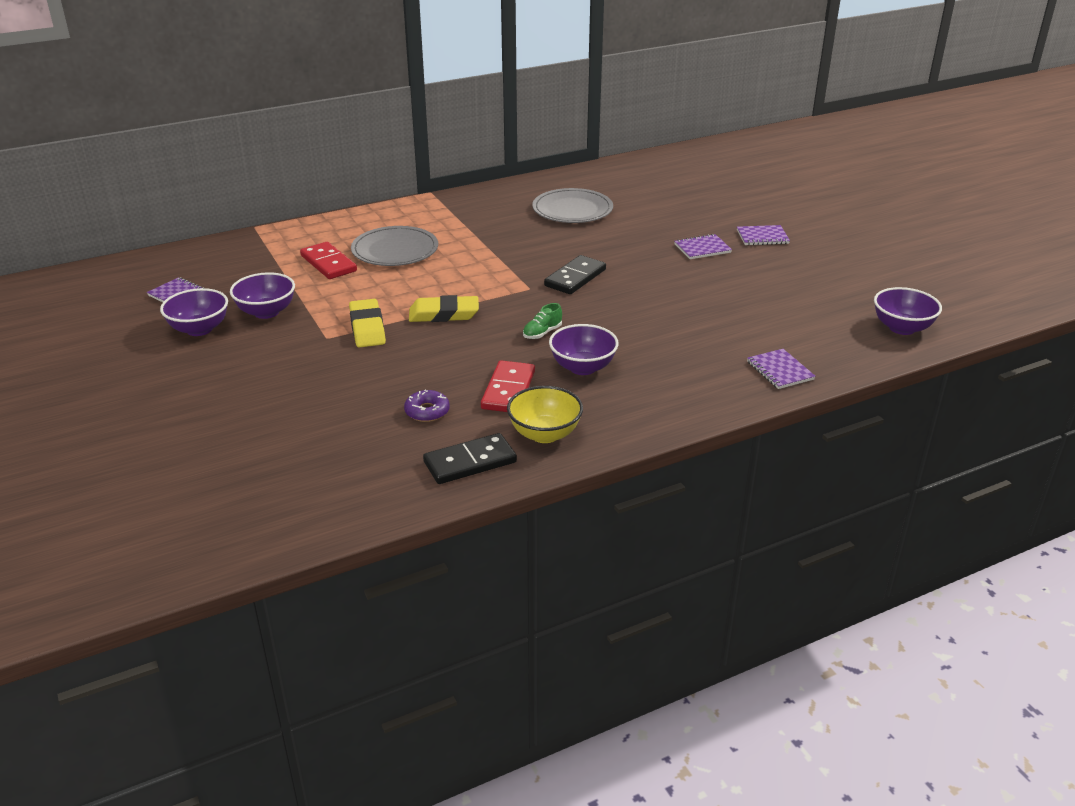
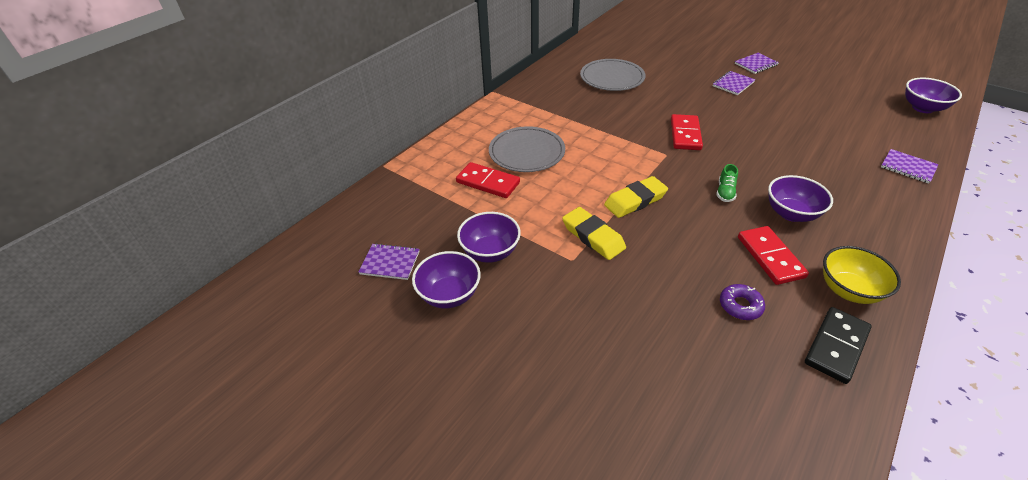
camera: 25 degrees left, 10 degrees up
(575, 278) = (685, 134): black domino -> red domino

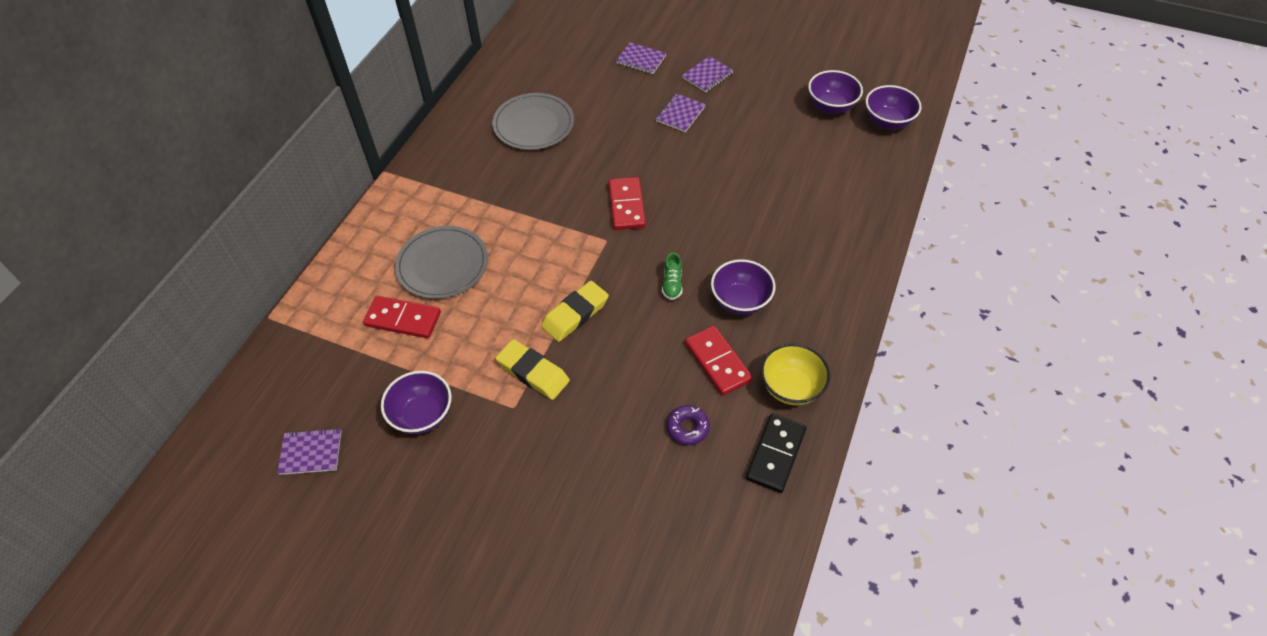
camera: 15 degrees left, 10 degrees up
(449, 295) = (387, 478): purple bowl -> purple bowl (831, 106)
(908, 167) = (863, 214): purple notebook -> purple notebook (641, 59)

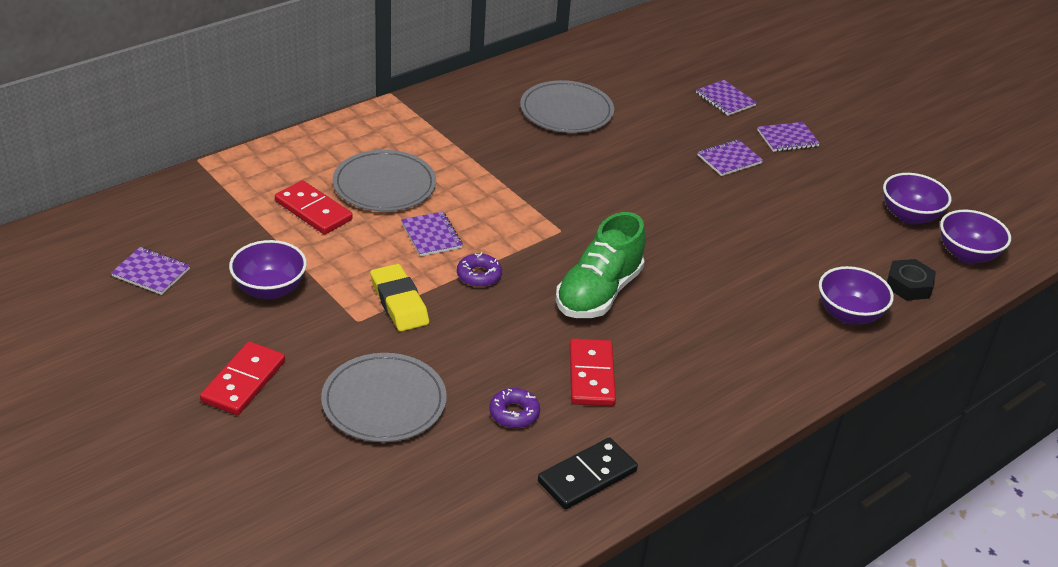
camera: 25 degrees right, 15 degrees down
(513, 295) = (431, 236): none -> purple notebook
(575, 314) = (479, 275): yellow eraser -> purple donut
(586, 472) = (384, 401): none -> grey plate
(627, 205) = (606, 211): red domino -> red domino (244, 381)
(672, 284) = (598, 293): green shoe -> green shoe, size x2.30
(740, 301) = (659, 337): purple bowl -> purple bowl (849, 314)
(791, 387) = (652, 430): yellow bowl -> none
(869, 167) = (908, 285): none -> black nut

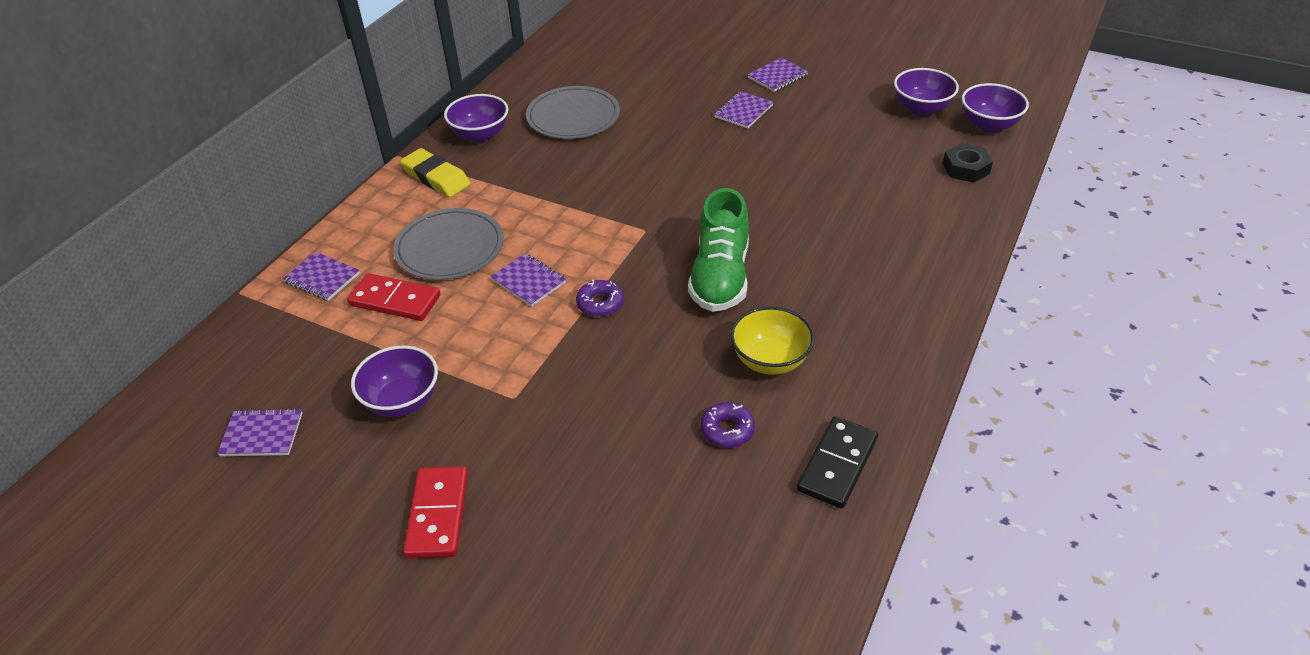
camera: 20 degrees left, 5 degrees up
(384, 401) = (595, 473): grey plate -> none
(399, 302) = (542, 362): yellow eraser -> yellow eraser (436, 177)
(591, 375) = (770, 360): red domino -> yellow bowl
(725, 99) = (702, 60): purple notebook -> purple notebook (322, 278)
(849, 314) = (940, 213): purple bowl -> purple bowl (480, 135)

